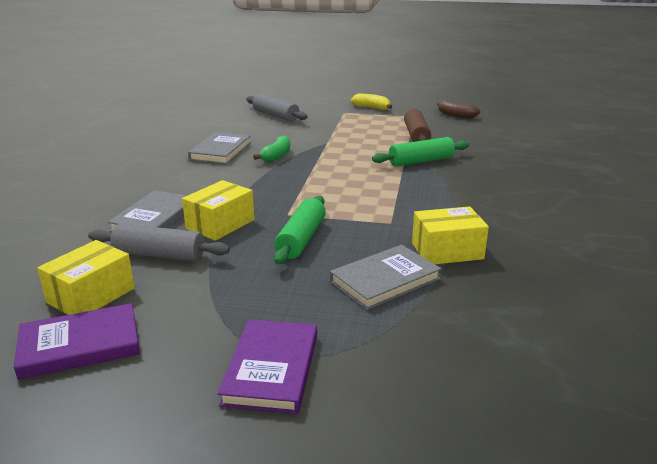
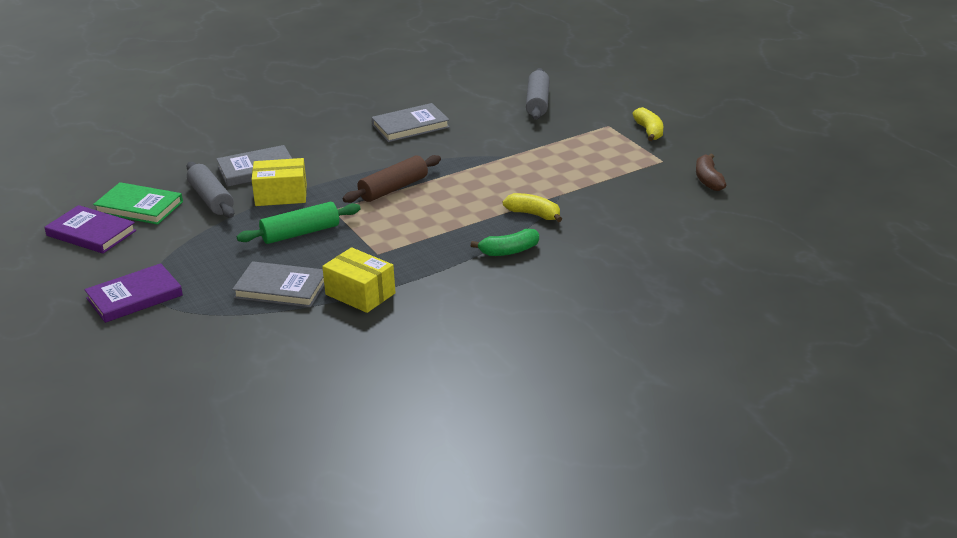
camera: 50 degrees right, 5 degrees up
(91, 295) = (139, 207): yellow box -> green book
(276, 156) = (438, 151): green banana -> green banana (509, 251)
(416, 135) = (603, 185): brown rolling pin -> brown rolling pin (393, 188)
(421, 161) = (534, 214): green rolling pin -> yellow banana

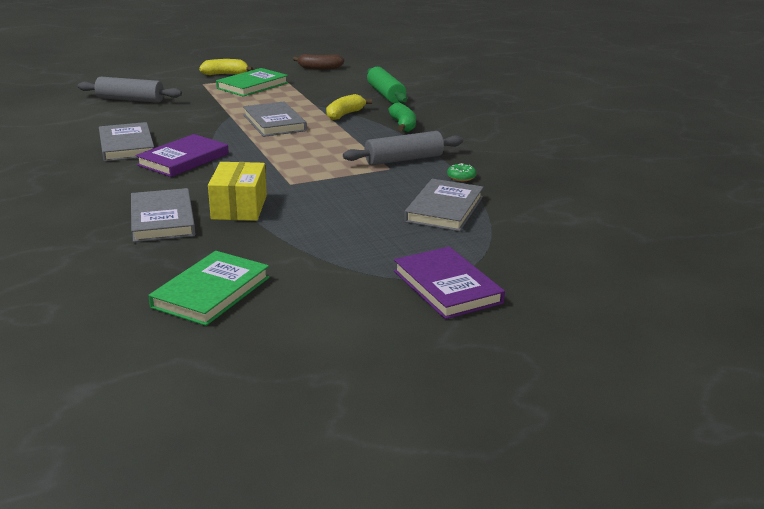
camera: 85 degrees left, 5 degrees down
(91, 233) = (267, 325): purple book -> purple book (183, 159)
(211, 199) = (221, 245): grey rolling pin -> grey rolling pin (404, 159)
(300, 233) = (333, 199): green rolling pin -> green rolling pin (386, 94)
(360, 294) = (461, 177): yellow box -> green donut
(393, 188) = (262, 158): brown rolling pin -> none
(493, 180) = (274, 123): none -> grey book
(614, 152) = (252, 86): none -> green book

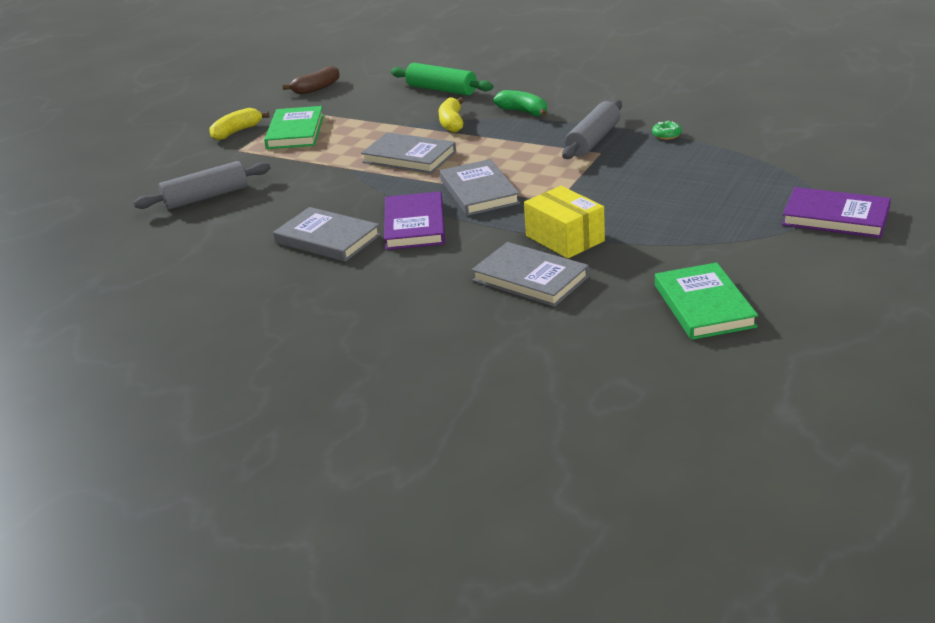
camera: 35 degrees left, 5 degrees up
(444, 209) = (711, 165): grey book -> grey book (479, 192)

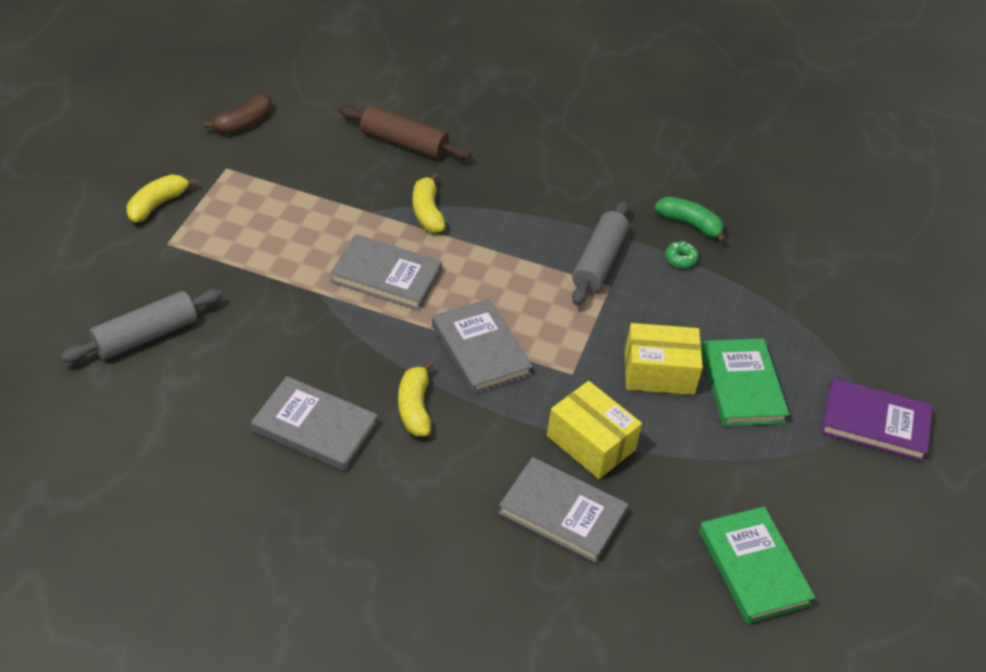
camera: 15 degrees left, 15 degrees up
(295, 131) = (234, 211): green book -> green book (742, 386)
(414, 225) = (414, 408): purple book -> yellow banana
(442, 90) = (404, 143): green rolling pin -> brown rolling pin
(523, 112) = (510, 198): green banana -> green banana (690, 224)
(635, 197) = (659, 372): none -> yellow box

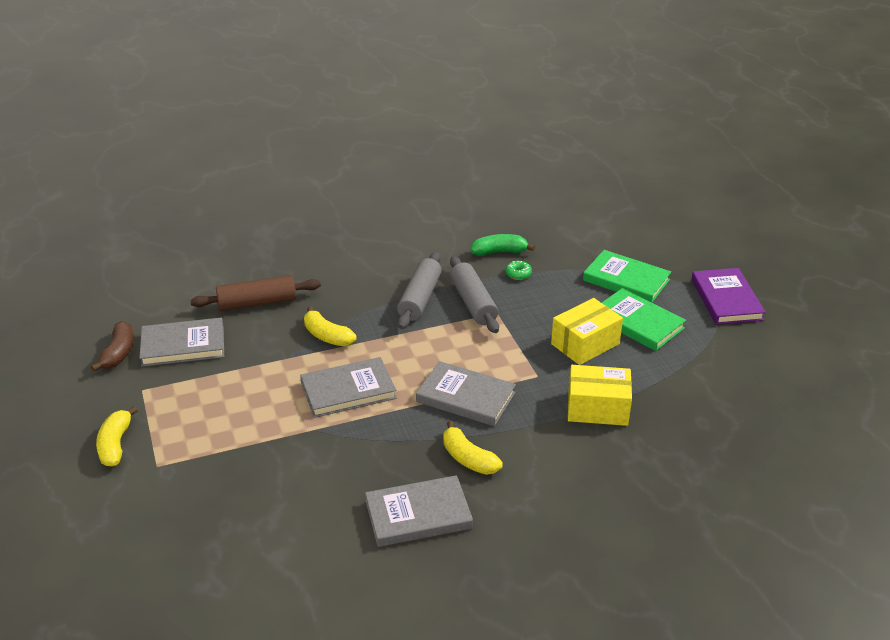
camera: 35 degrees left, 10 degrees down
(145, 336) = (218, 538): grey rolling pin -> grey rolling pin (420, 299)
(562, 513) = (632, 459): grey book -> grey book (183, 346)
(754, 567) = (765, 416): green book -> green book (626, 280)
(875, 423) = (726, 299): purple book -> purple book turned 75 degrees counterclockwise

